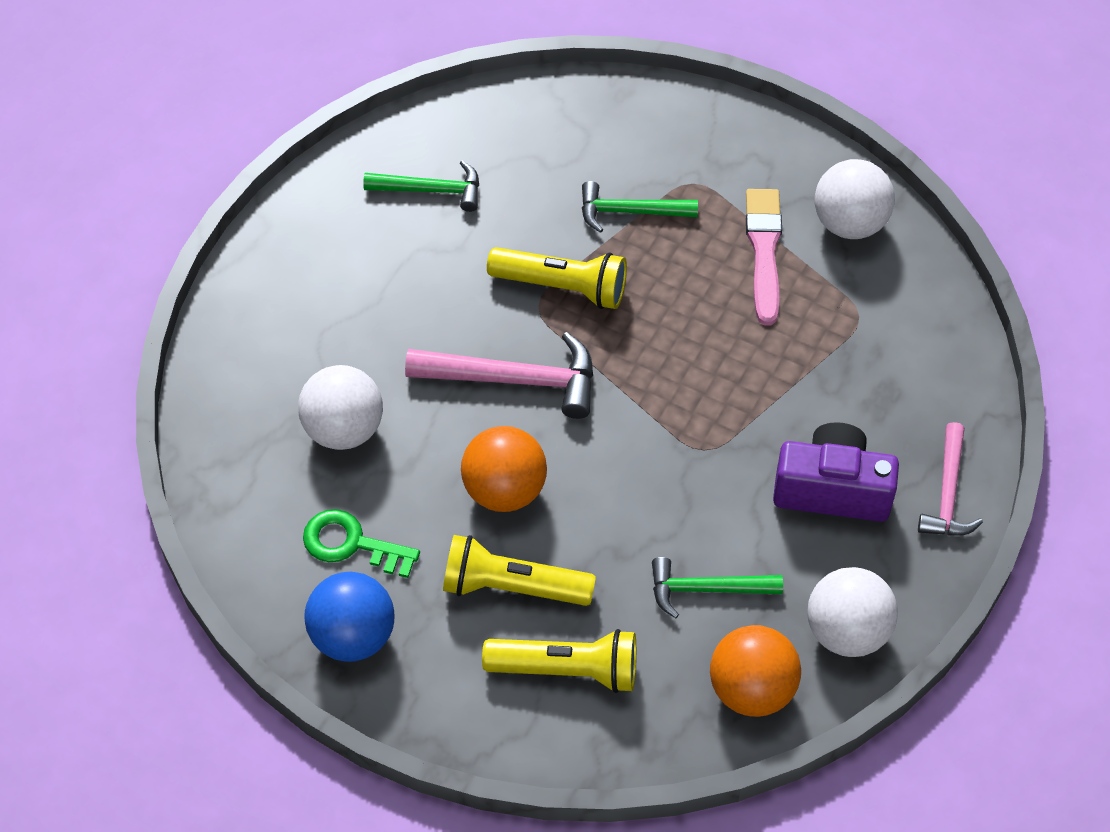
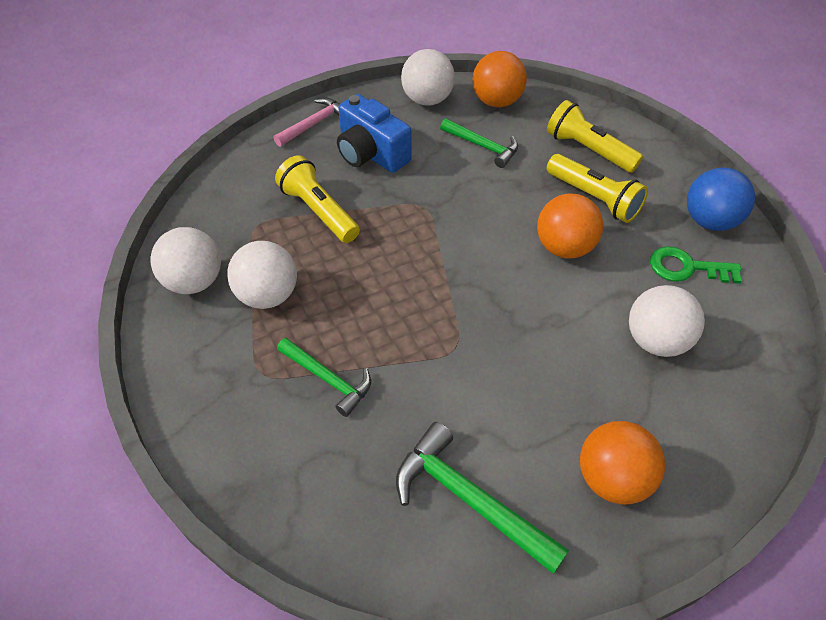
camera: 145 degrees left, 5 degrees down
(321, 272) = (612, 478): none -> orange ball
(351, 544) = (686, 268): green key -> green key turned 135 degrees clockwise
(431, 190) = (469, 500): green hammer -> green hammer, size x1.53
(514, 379) = (510, 308): pink hammer -> none
(562, 287) = (426, 351): yellow flashlight -> yellow flashlight (319, 211)
(764, 251) = (268, 295): pink brush -> white ball
(832, 489) = (371, 154): purple camera -> blue camera

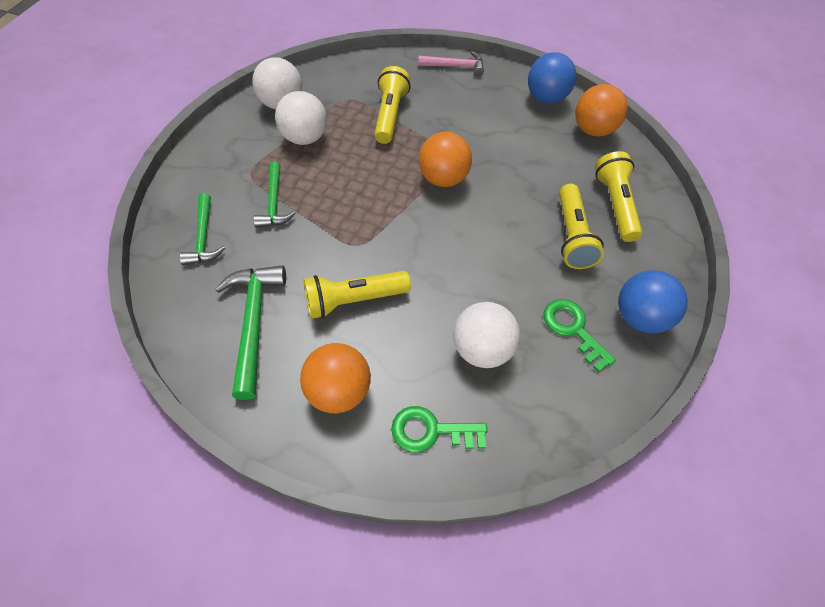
camera: 45 degrees right, 5 degrees up
(371, 154) = (464, 105): blue camera -> none
(427, 99) = (546, 98): white ball -> blue ball
(482, 146) = (541, 150): green hammer -> green hammer (204, 237)
(519, 396) = (354, 300): none -> yellow flashlight
(564, 247) = (505, 247): orange ball -> orange ball (443, 179)
(709, 436) = (431, 431): none -> green key

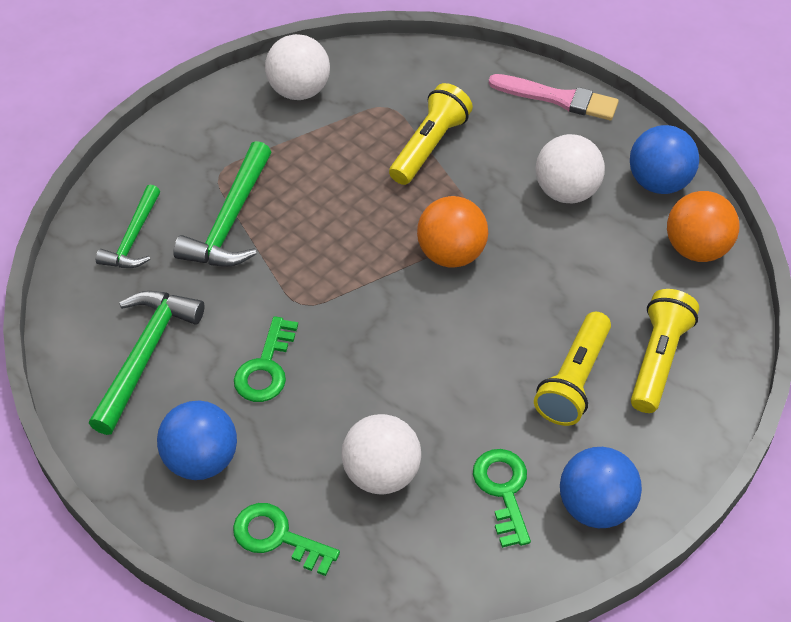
camera: 25 degrees right, 5 degrees down
(274, 202) = (230, 220): green hammer -> green hammer, size x1.53
(305, 138) = (305, 146): white ball -> white ball (566, 191)
(339, 390) = (201, 460): orange ball -> blue ball
(354, 300) = (265, 368): yellow flashlight -> green key
(455, 66) = (557, 98): pink hammer -> pink brush

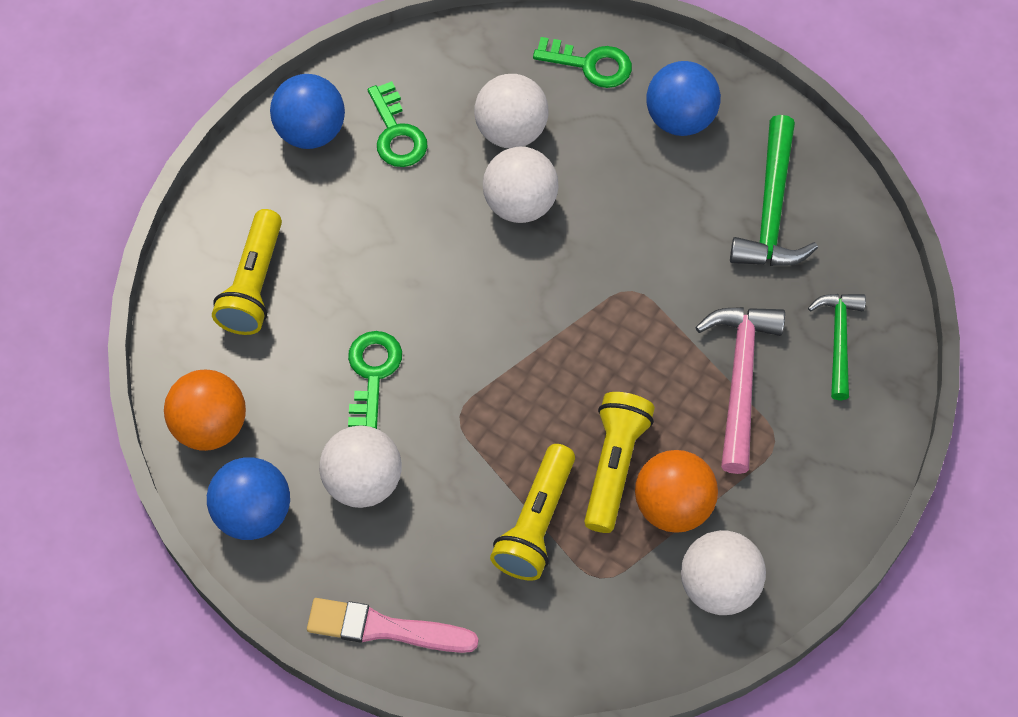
camera: 170 degrees right, 10 degrees up
(230, 220) = (740, 379): green hammer -> pink hammer
(265, 368) = (648, 215): green key -> green key (372, 373)
(388, 397) = (520, 204): none -> white ball
(451, 254) = (485, 375): orange ball -> orange ball (673, 506)
(574, 380) = (339, 249): yellow flashlight -> yellow flashlight (614, 466)

